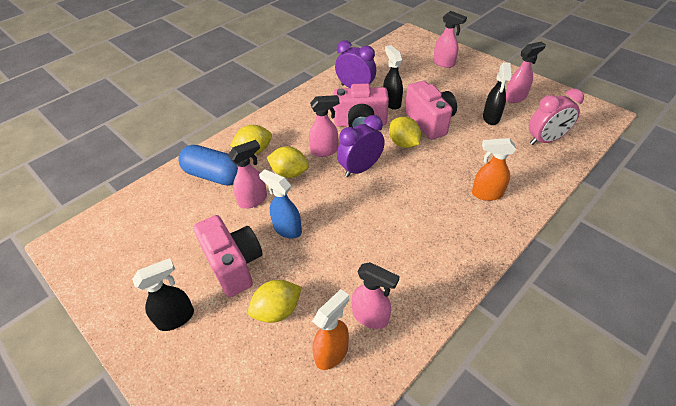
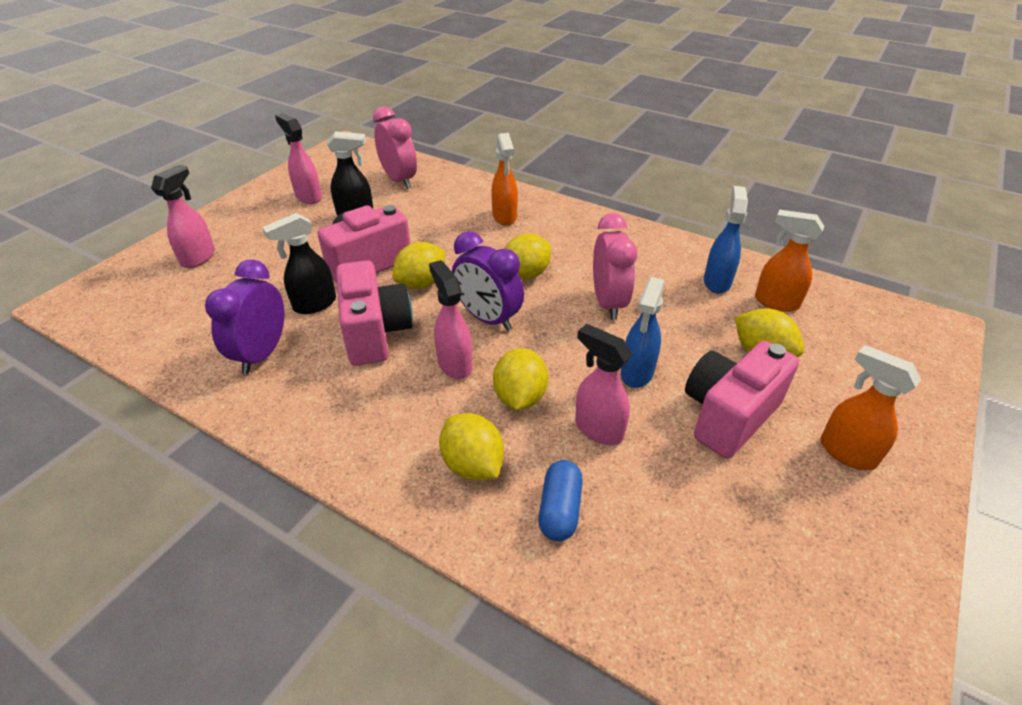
camera: 105 degrees left, 5 degrees down
(176, 318) = (846, 452): black spray bottle -> orange spray bottle
(214, 175) = (559, 509): blue capsule -> blue capsule, size x0.60
(361, 233) = (608, 303): none -> pink clock
(371, 317) = (717, 281): pink spray bottle -> blue spray bottle
(404, 194) = (526, 274): none -> yellow lemon

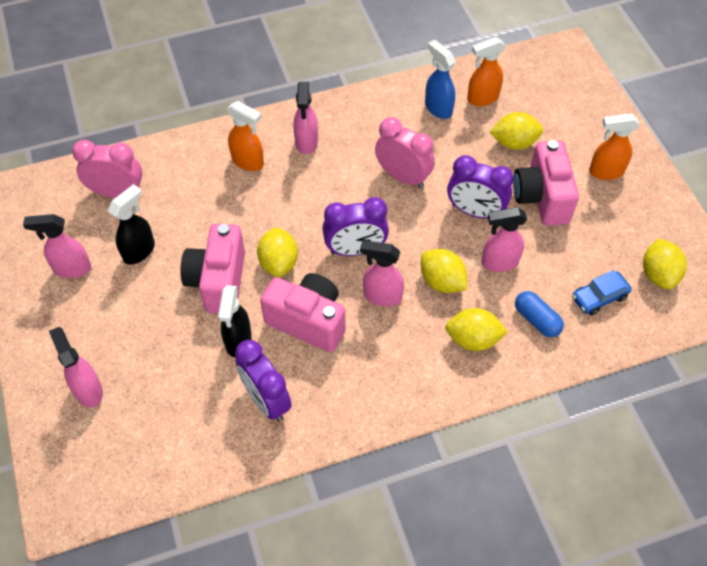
camera: 50 degrees left, 15 degrees up
(526, 274) = (330, 198): yellow lemon -> yellow lemon (658, 274)
(565, 233) = (306, 142): none -> pink spray bottle
(636, 373) = (475, 212): blue spray bottle -> purple clock
(664, 557) = (599, 297): none -> blue car

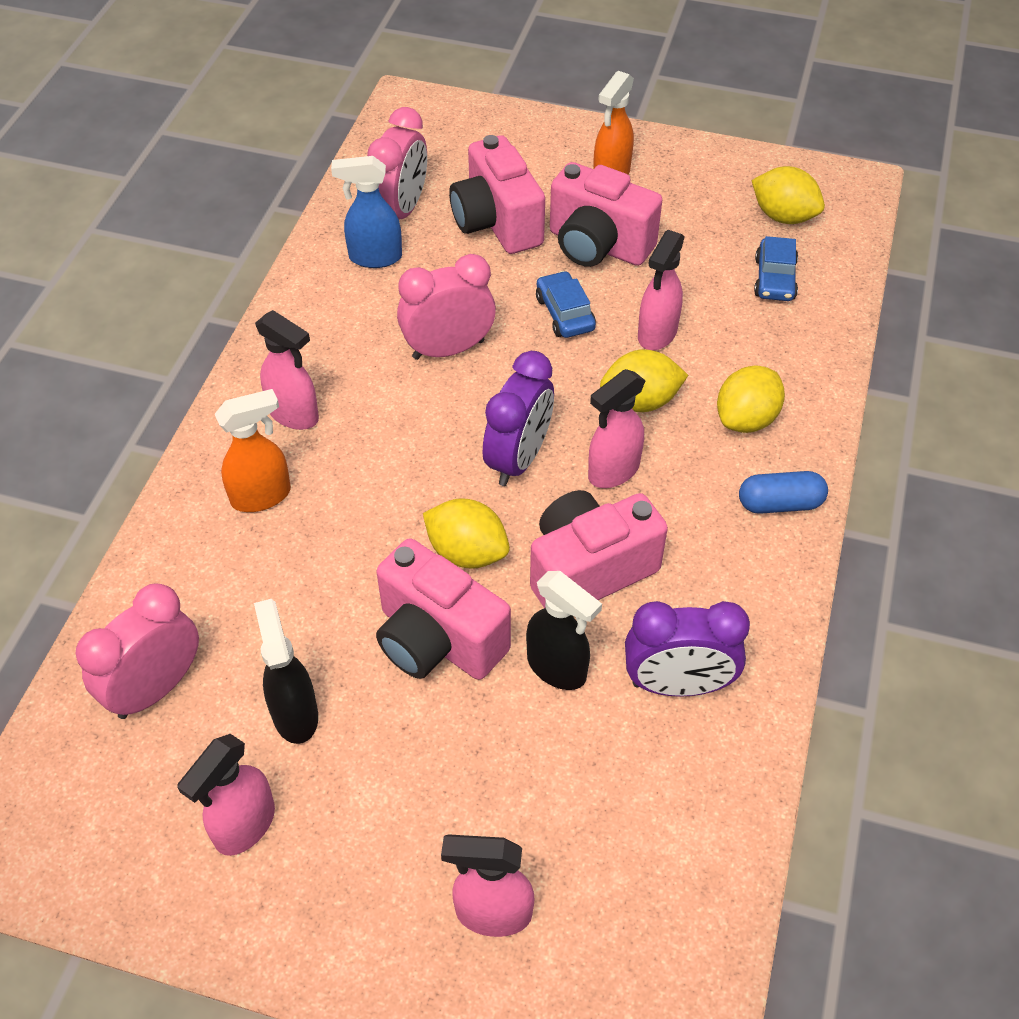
camera: 55 degrees left, 5 degrees down
(475, 212) = (564, 313): purple clock -> blue car
(482, 98) = (401, 211): orange spray bottle -> pink clock
(514, 143) = (497, 223): yellow lemon -> pink camera
(536, 320) = (763, 348): blue capsule -> blue capsule (780, 504)

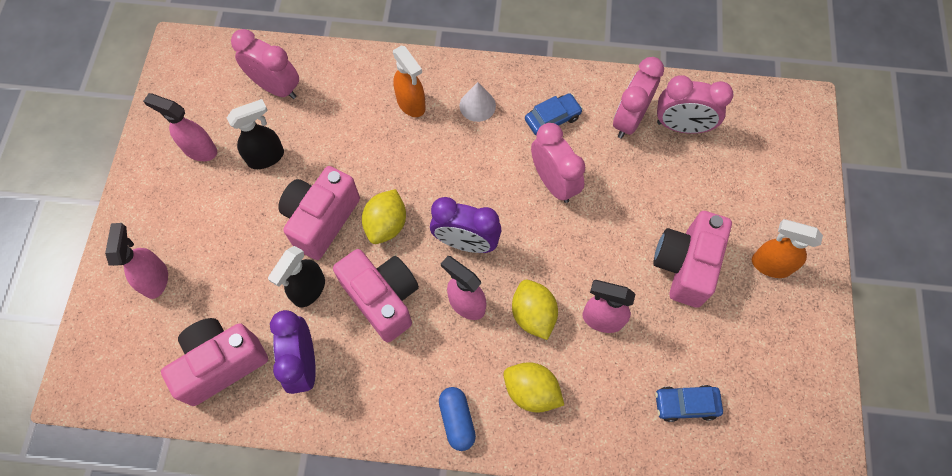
camera: 80 degrees right, 15 degrees up
(294, 414) = (477, 105): pink spray bottle -> white cone
(374, 257) = (629, 119): blue spray bottle -> pink clock
(497, 223) = (688, 191): pink camera -> pink camera (221, 363)
(564, 313) = (607, 252): blue car -> blue car (552, 119)
(783, 216) = (764, 407): yellow lemon -> none

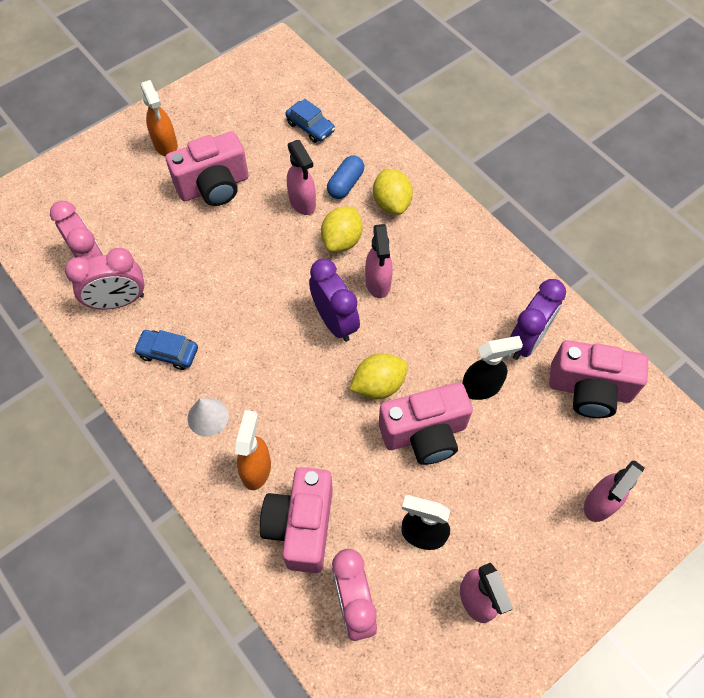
camera: 135 degrees left, 5 degrees down
(383, 299) = (432, 335): pink camera -> pink camera (301, 526)
(457, 420) = (454, 225): blue capsule -> blue capsule (345, 184)
(553, 182) = (227, 307): pink clock -> none

